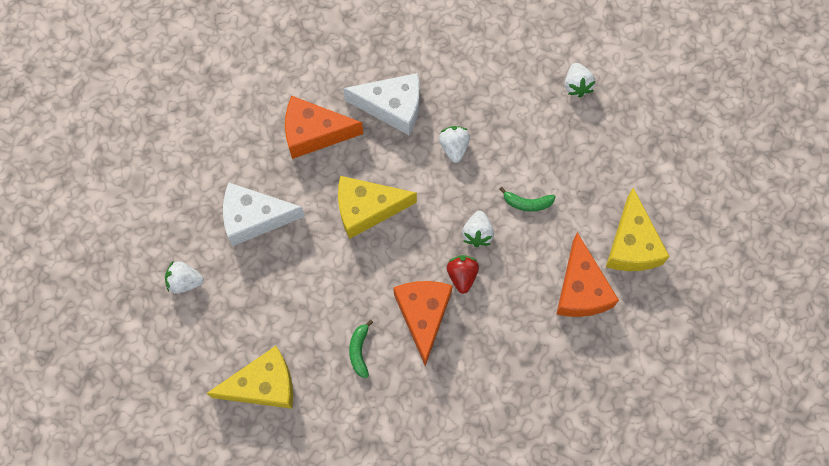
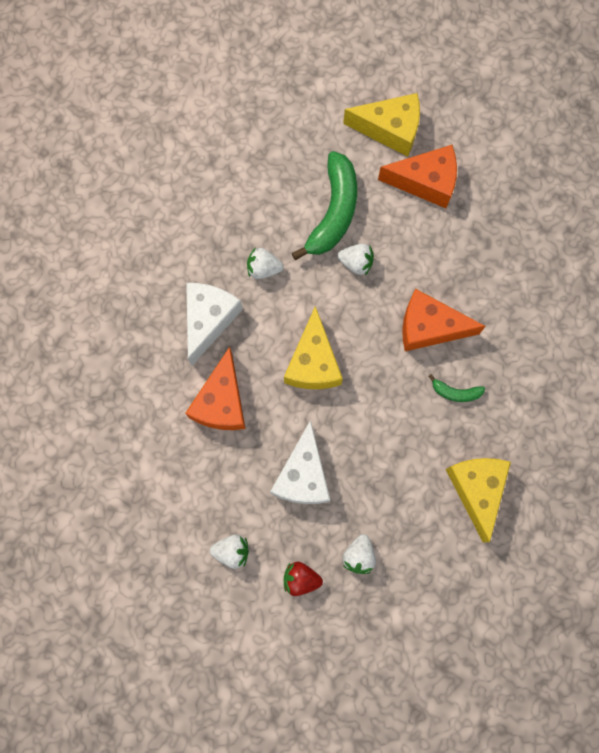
camera: 80 degrees left, 5 degrees up
(462, 275) = (395, 285): red strawberry -> red strawberry (301, 579)
(527, 203) = (333, 212): green banana -> green banana, size x2.19
(577, 85) = (221, 143): white strawberry -> white strawberry (232, 551)

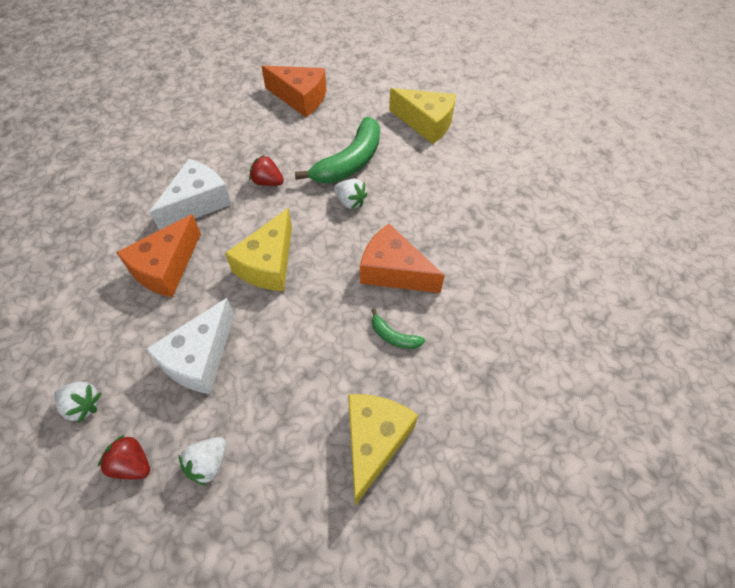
camera: 20 degrees right, 20 degrees down
(263, 269) = (267, 182): white strawberry -> red strawberry
(425, 182) = (440, 164): orange cheese -> orange cheese (300, 98)

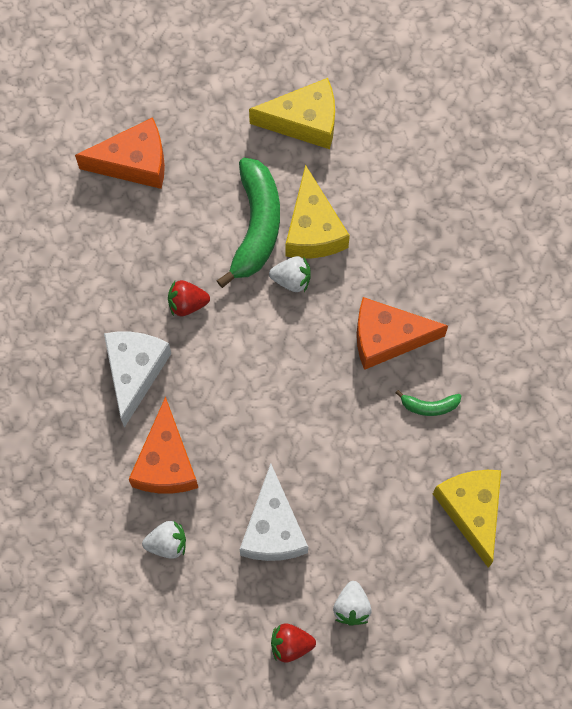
camera: 30 degrees left, 15 degrees up
(83, 405) = (207, 627): white strawberry -> white strawberry (167, 543)
(268, 264) = (262, 400): yellow cheese -> yellow cheese (313, 229)

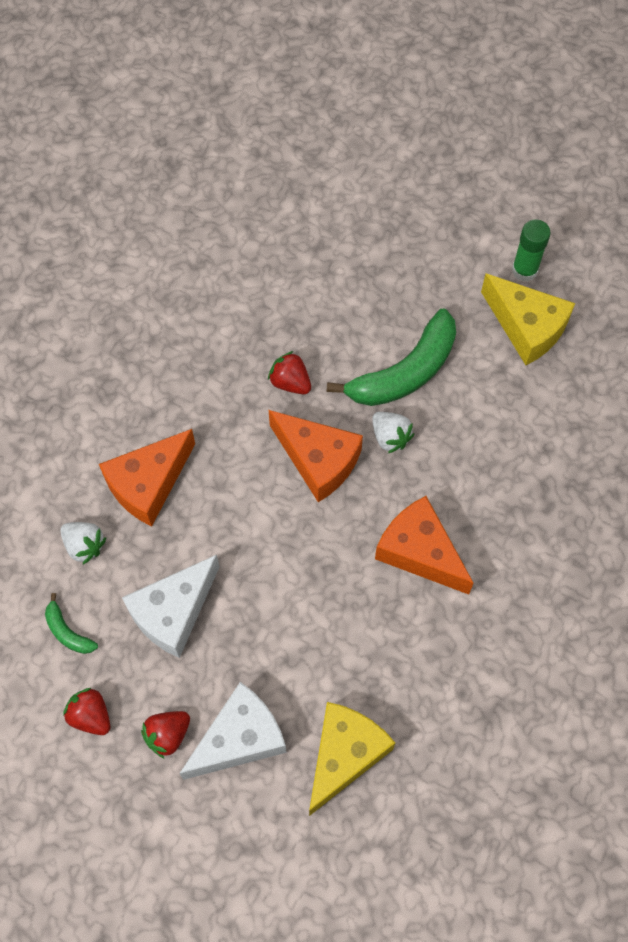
camera: 45 degrees right, 5 degrees down
(134, 162) = (360, 245): orange cheese -> orange cheese (318, 460)
(134, 372) = (197, 396): white cheese -> white cheese (240, 738)
(263, 81) = (524, 270): none -> green glue stick
(313, 229) = (447, 414): yellow cheese -> none
(351, 607) = (167, 735): white strawberry -> red strawberry
(429, 406) = (397, 637): green banana -> green banana (68, 632)

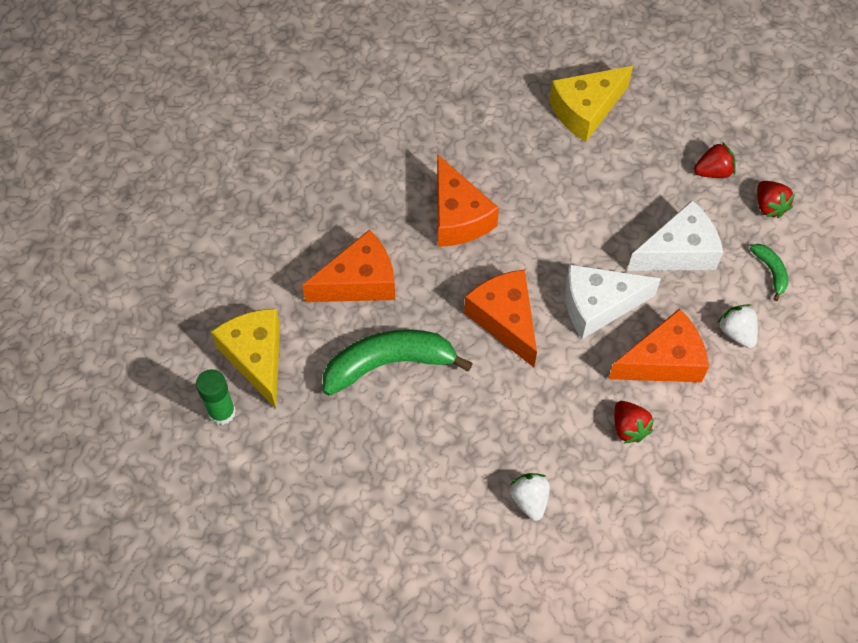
camera: 155 degrees left, 5 degrees down
(240, 738) = (659, 149): white cheese -> white cheese (598, 305)
(290, 382) = (497, 398): red strawberry -> red strawberry (629, 428)
(390, 437) = (433, 313): white strawberry -> white strawberry (530, 500)
(478, 438) = (359, 282): none -> orange cheese

